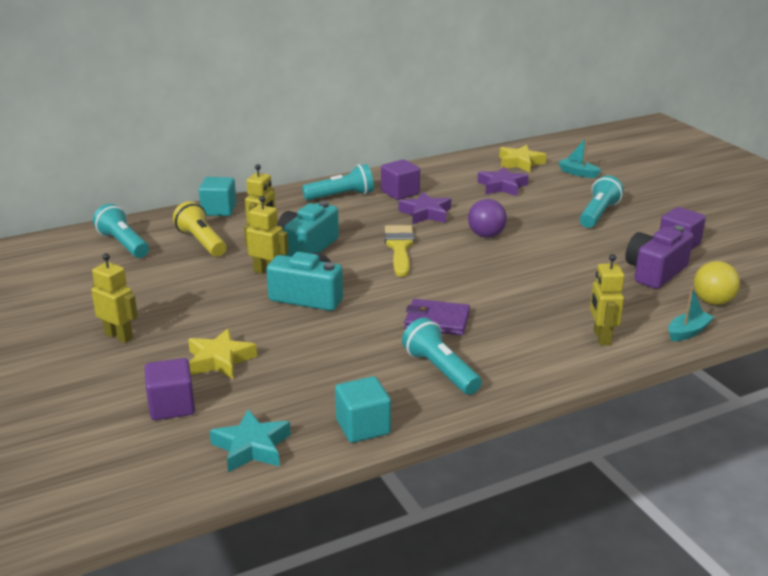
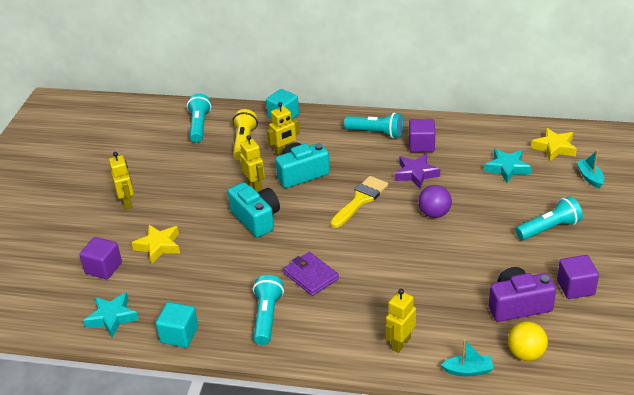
camera: 40 degrees right, 10 degrees up
(502, 186) = (507, 168): purple star -> turquoise star

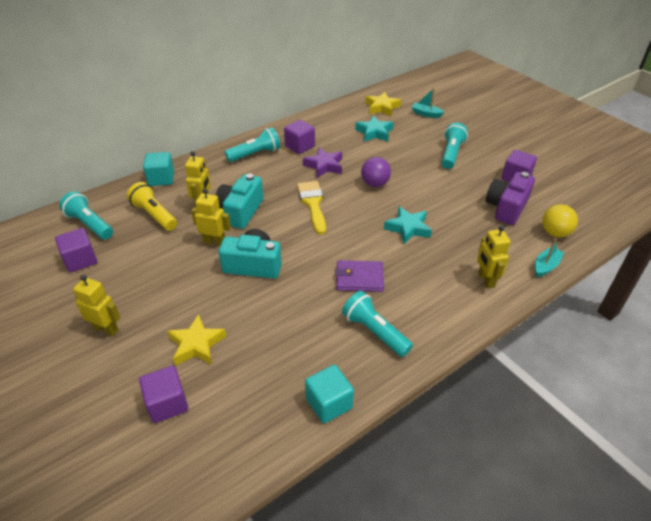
camera: 50 degrees left, 5 degrees up
(112, 317) = (244, 441): turquoise star -> turquoise star (408, 228)
(166, 148) = (80, 260): none -> purple cube

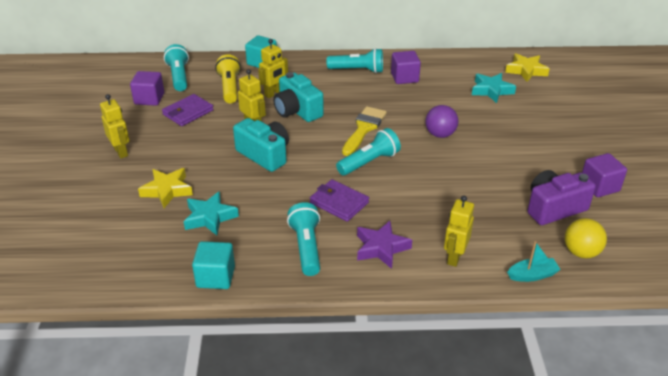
camera: 35 degrees right, 5 degrees down
(137, 257) = (188, 112): none -> purple wallet
(167, 403) = (111, 218): purple cube -> none
(240, 211) = (297, 111): turquoise camera -> turquoise camera turned 90 degrees counterclockwise
(324, 166) = (409, 102): purple star -> purple star (381, 248)
(408, 228) = (429, 183): turquoise star -> turquoise star (210, 217)
(426, 114) = (568, 92): turquoise boat -> none
(451, 154) = (552, 138): turquoise flashlight -> turquoise flashlight (369, 162)

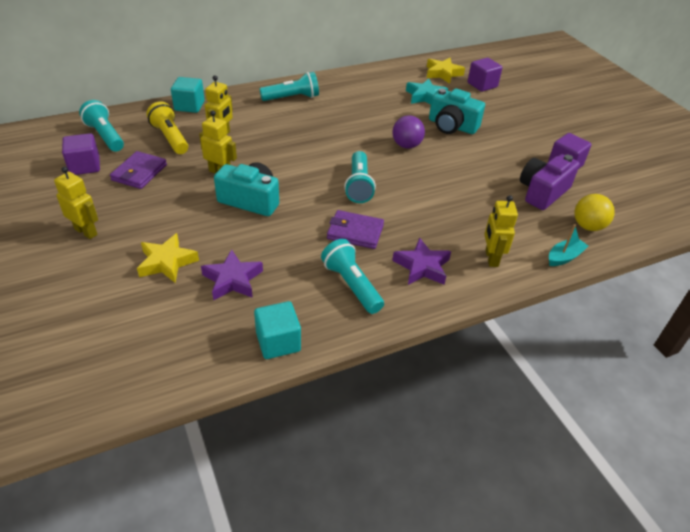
camera: 25 degrees left, 5 degrees up
(210, 217) = (232, 280): turquoise star -> purple star
(297, 111) = (256, 148): turquoise camera -> turquoise camera (452, 126)
(364, 129) = (333, 154): yellow brush -> none
(369, 162) = (359, 185): turquoise flashlight -> turquoise flashlight turned 150 degrees clockwise
(404, 78) = (341, 97): purple cube -> purple cube (482, 85)

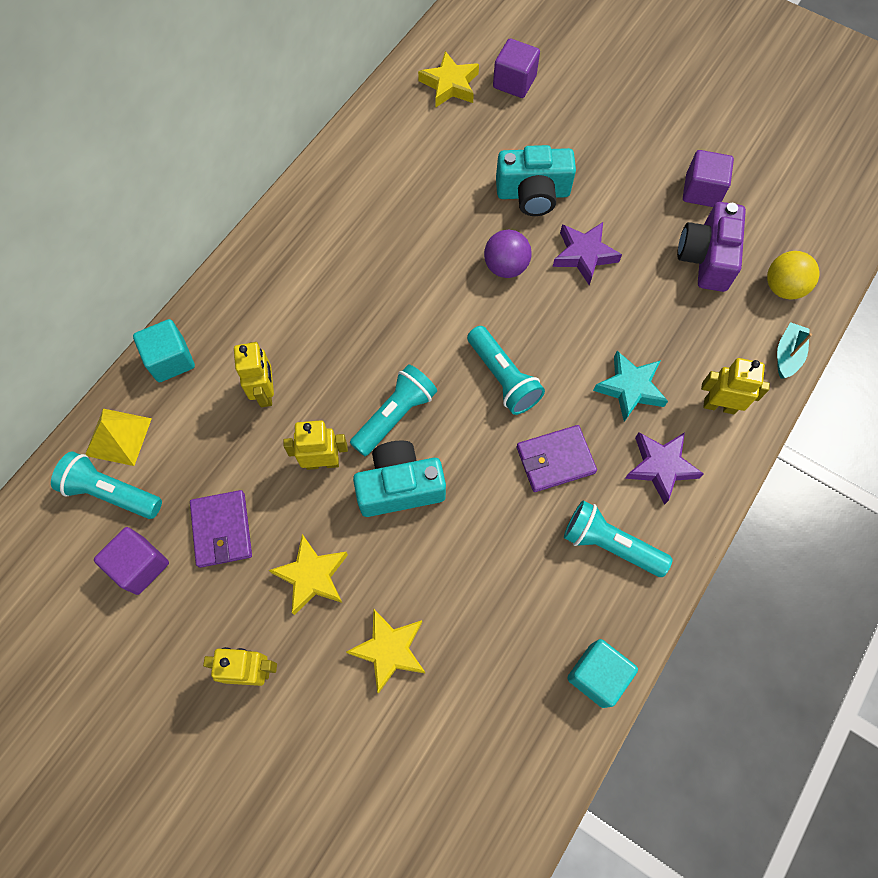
camera: 30 degrees left, 25 degrees up
(133, 119) = (118, 437): none -> yellow pyramid
(162, 211) = (312, 576): none -> yellow star
(170, 138) = (202, 440): yellow flashlight -> none
(232, 280) = (482, 624): purple star -> purple star (584, 255)
(292, 98) = (294, 258): turquoise flashlight -> turquoise flashlight (395, 416)
(425, 96) = (461, 150): turquoise star -> turquoise star (630, 388)
(491, 258) = (719, 405): yellow robot -> yellow robot turned 135 degrees clockwise

